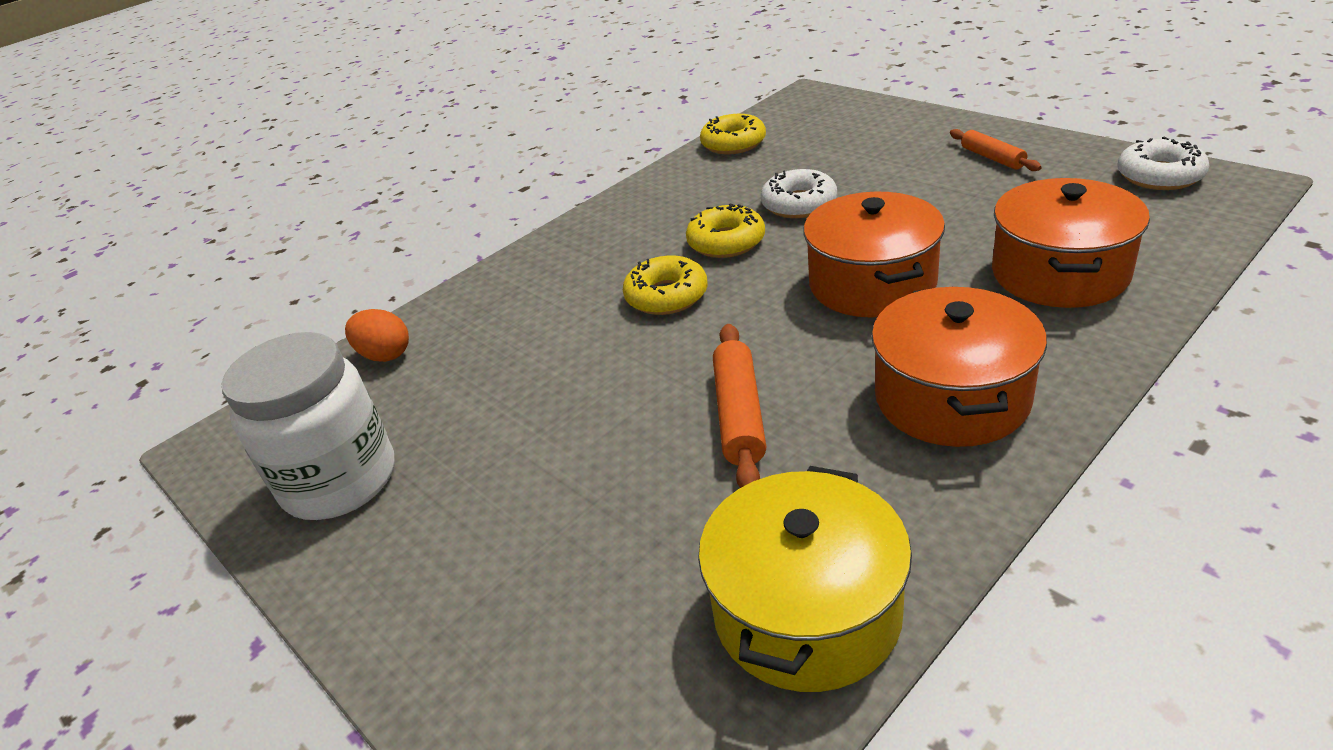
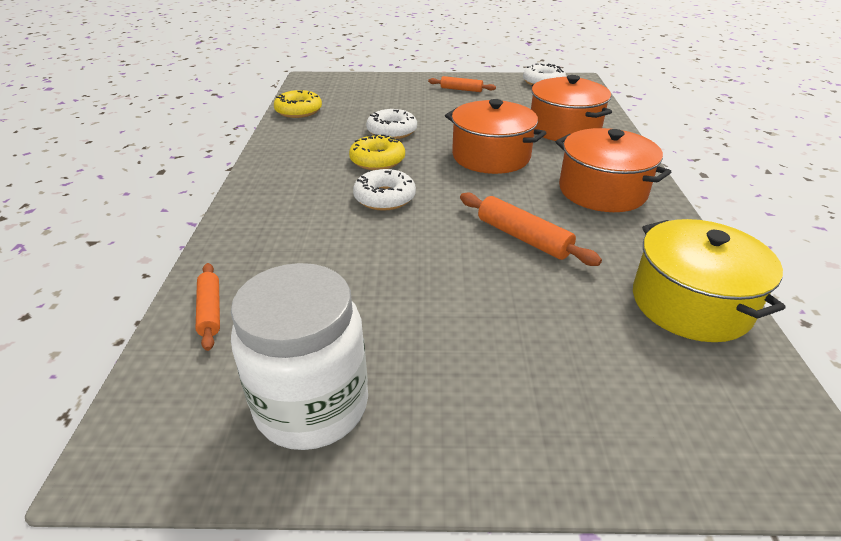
camera: 50 degrees left, 0 degrees up
(385, 355) = (210, 311): orange egg -> orange rolling pin
(666, 296) = (384, 198): yellow donut -> white donut

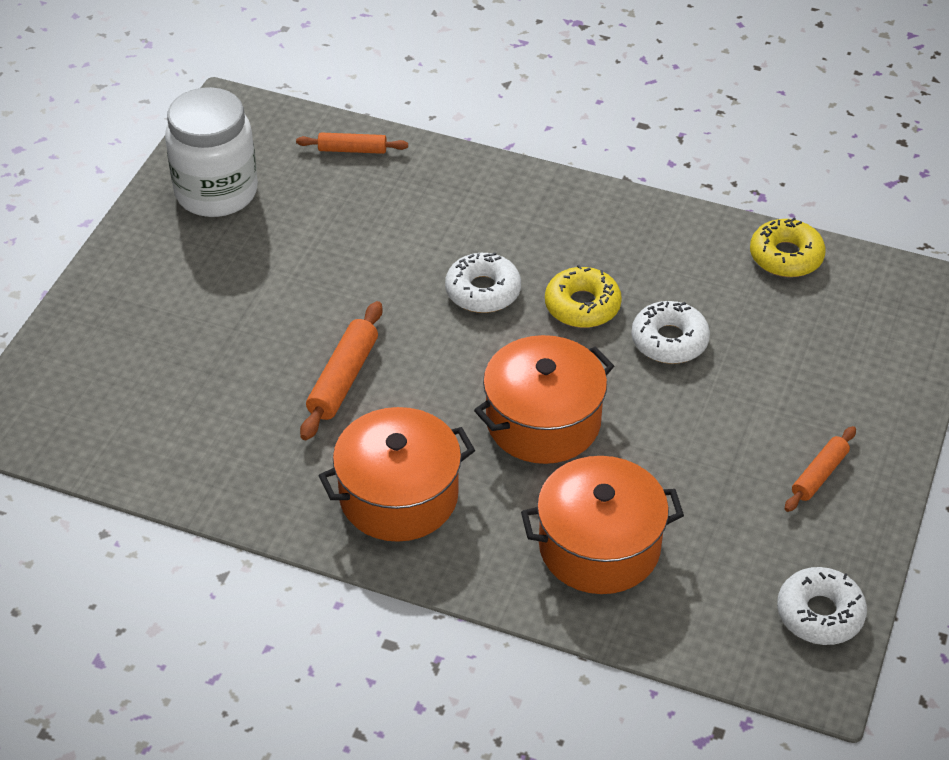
camera: 110 degrees right, 10 degrees up
(523, 238) = (343, 379): orange rolling pin -> orange rolling pin turned 45 degrees counterclockwise
(690, 303) = (174, 456): yellow pot -> none

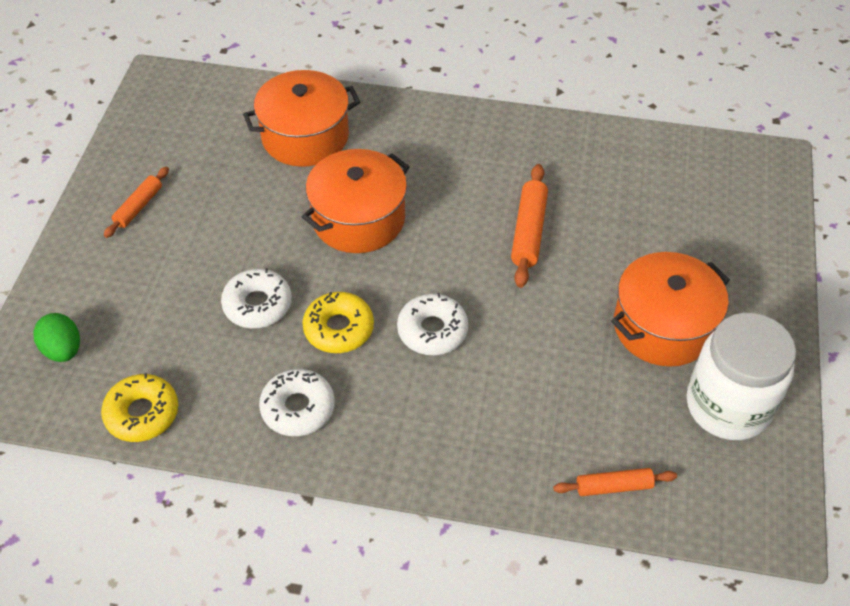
camera: 170 degrees right, 5 degrees up
(398, 496) = (456, 150): orange pot -> orange pot (663, 326)
(820, 614) = (151, 115): white donut -> white donut (298, 408)
(879, 323) = (63, 350): none -> green egg

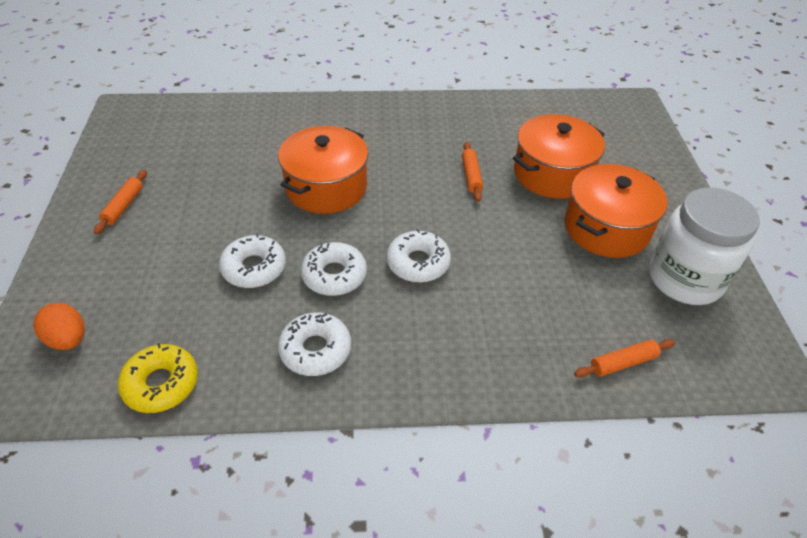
camera: 15 degrees left, 5 degrees down
(63, 350) = (68, 339): green egg -> orange egg
(305, 136) = (263, 134): orange pot -> orange pot (552, 174)
(339, 328) = (334, 275): yellow donut -> white donut
(529, 231) = (471, 176): orange rolling pin -> orange rolling pin, size x0.66

